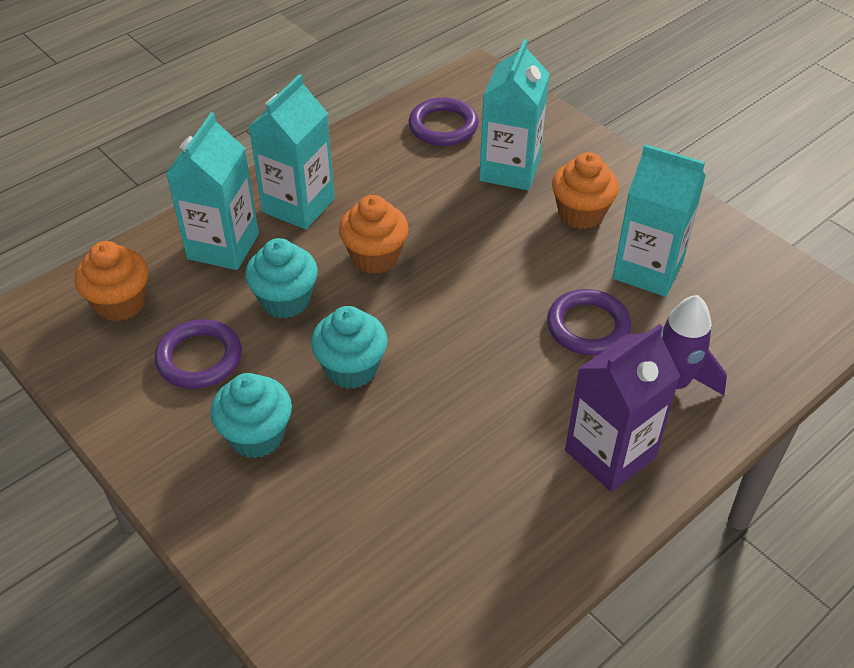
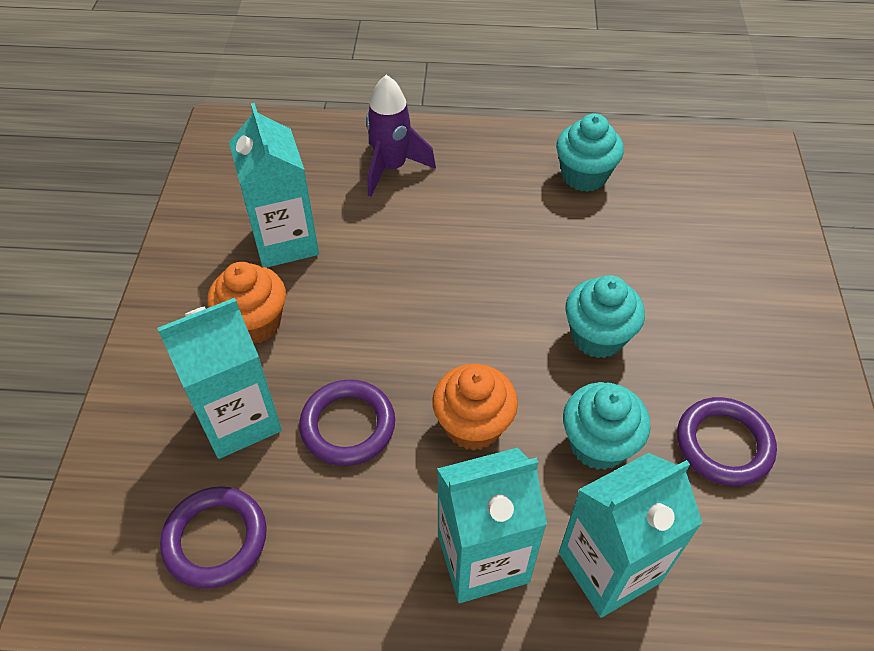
camera: 135 degrees left, 5 degrees up
(120, 303) = (771, 577): orange cupcake -> none
(256, 436) = (719, 339): turquoise cupcake -> turquoise cupcake (584, 176)
(588, 326) = (387, 237): purple ring -> purple ring (348, 425)
(610, 454) = (485, 163): purple carton -> none

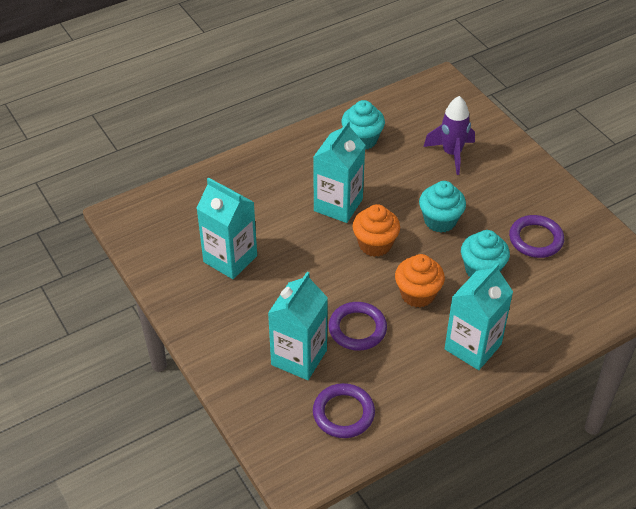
camera: 35 degrees left, 5 degrees down
(254, 323) = (258, 309): orange cupcake -> orange cupcake (375, 244)
(391, 168) = (250, 187): purple rocket -> purple rocket (451, 154)
(609, 567) = (529, 318): turquoise carton -> turquoise carton (338, 205)

